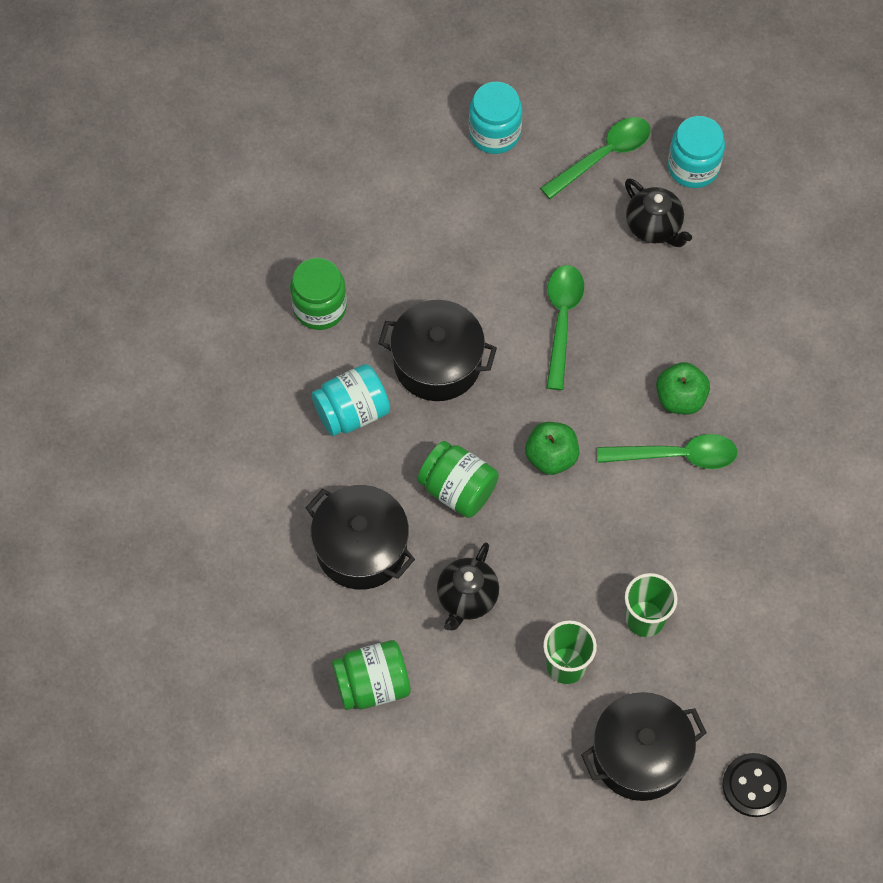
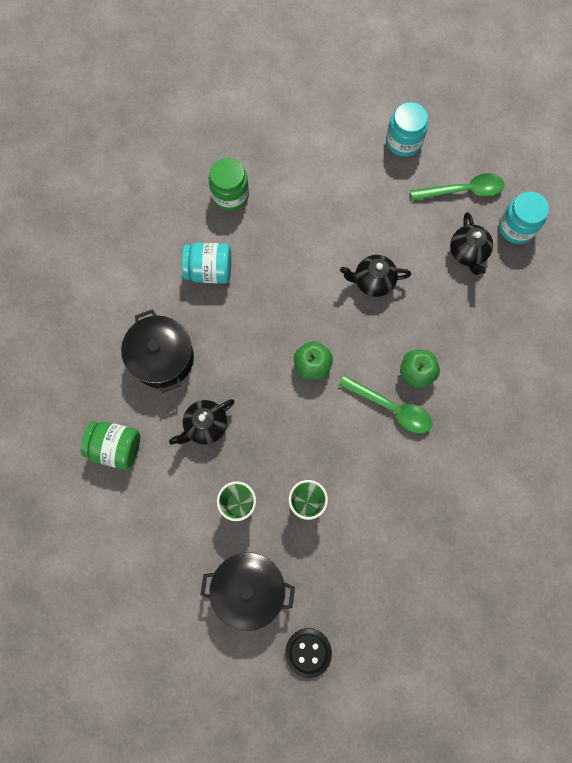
camera: 30 degrees right, 10 degrees up
(437, 363) = (279, 267): black pot -> none
(458, 489) = (242, 354): green jar -> none
(562, 320) = (373, 281): green spoon -> black teapot

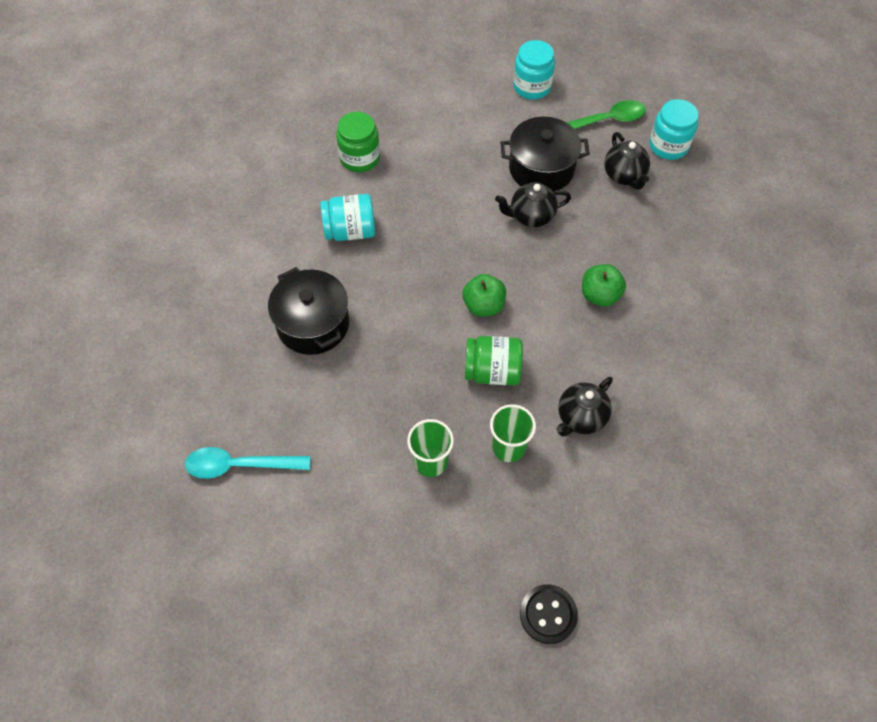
camera: 10 degrees left, 15 degrees down
(82, 479) = (239, 465): none -> turquoise spoon
(116, 447) = (274, 424): green jar -> green jar (492, 371)
(205, 425) = (375, 385): black teapot -> black teapot (580, 417)
(249, 588) = (461, 554): black pot -> black pot (541, 169)
(392, 408) = (582, 335): green spoon -> none

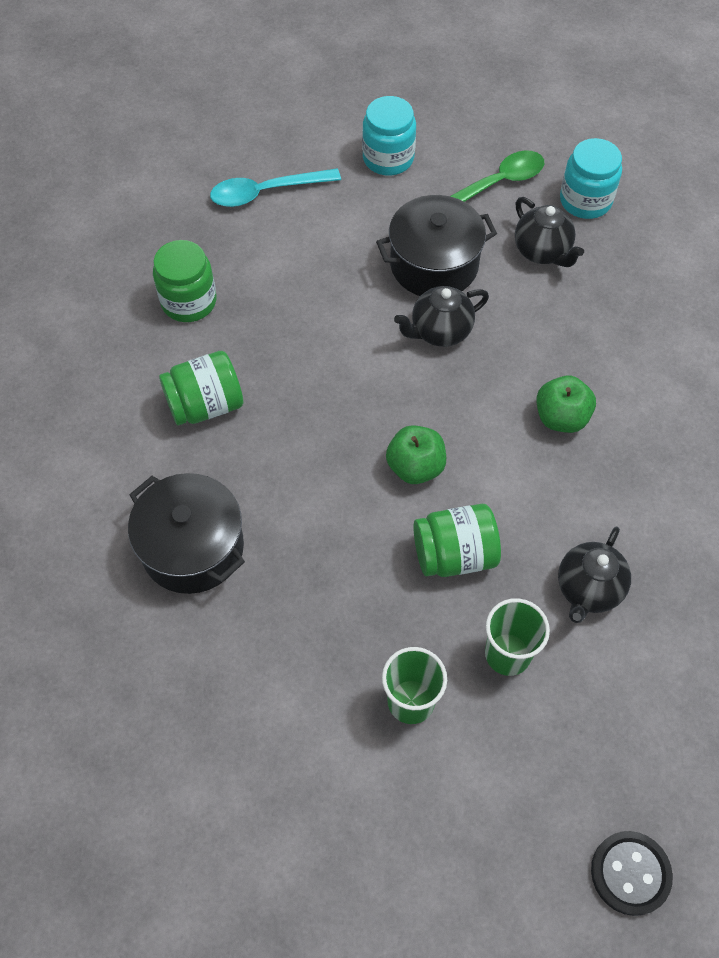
camera: 15 degrees left, 0 degrees up
(239, 465) = (148, 776): turquoise spoon -> turquoise spoon (266, 192)
(350, 231) = (205, 405): turquoise jar -> green jar

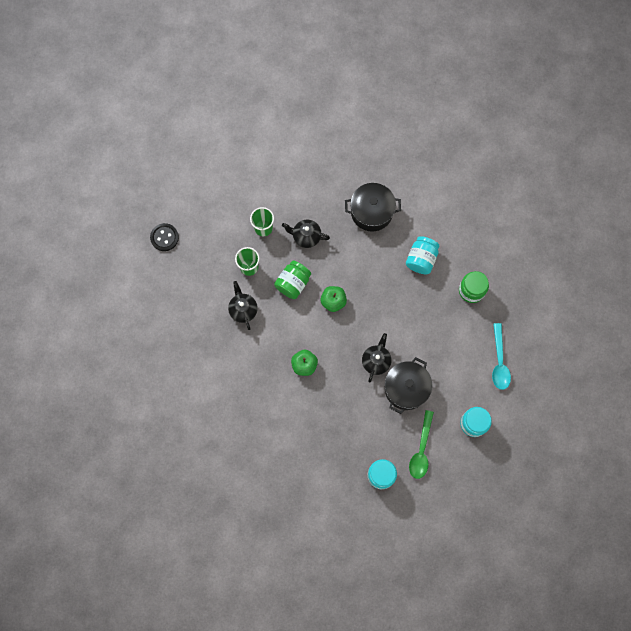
camera: 135 degrees right, 15 degrees up
(205, 405) = (421, 259): green jar -> turquoise jar
(266, 192) = (499, 362): turquoise spoon -> turquoise spoon turned 150 degrees clockwise
(542, 252) = (374, 433): black teapot -> black teapot (306, 237)

